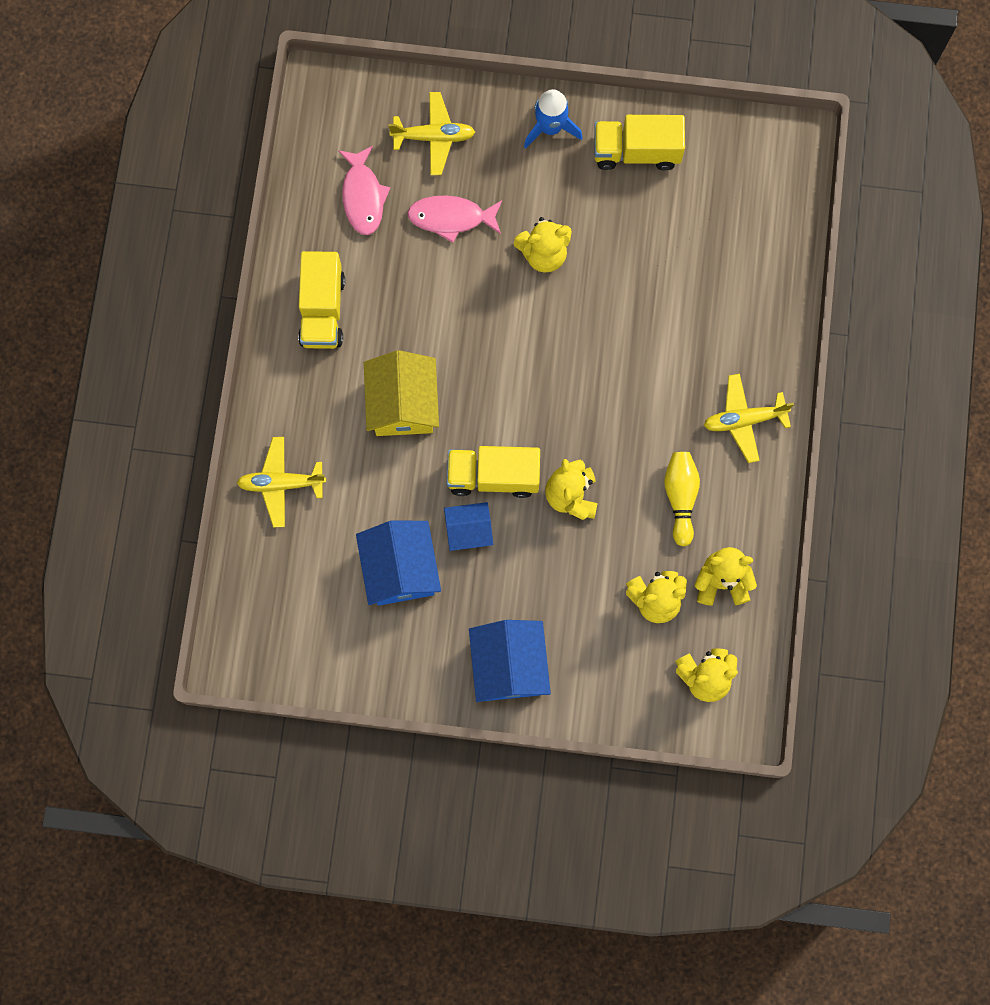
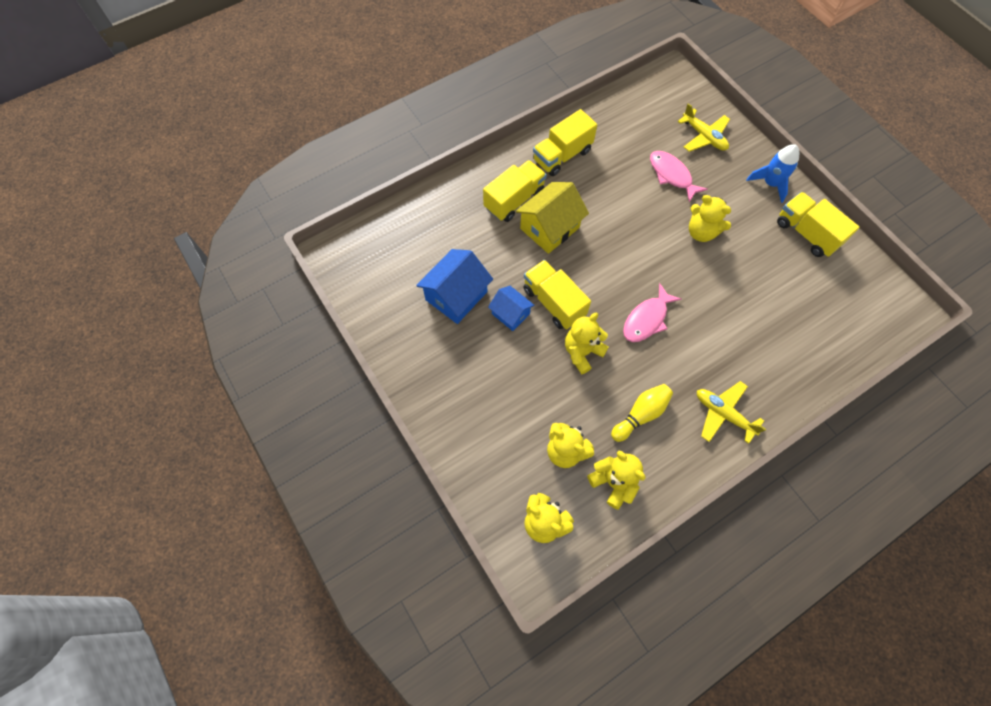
camera: 50 degrees right, 10 degrees down
(281, 483) = (451, 205): yellow plane -> none
(335, 411) = (514, 200): none -> yellow truck
(363, 196) = (639, 130): pink fish -> pink fish (646, 319)
(509, 666) = (450, 397): blue house -> none

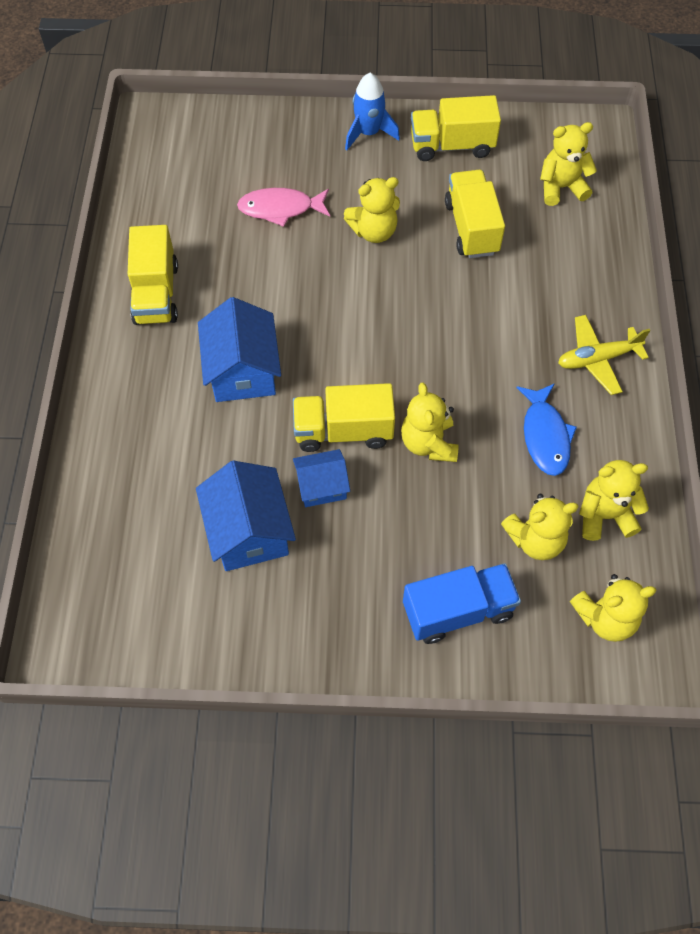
camera: 55 degrees left, 5 degrees down
(488, 433) = (458, 610): none -> blue truck
(514, 200) = (171, 383): yellow truck -> yellow truck (471, 228)
(549, 228) = (242, 371): yellow house -> blue house
(640, 414) = (545, 436): yellow bowling pin -> blue fish
(646, 319) = (437, 353): pink fish -> none
(704, 137) = (259, 147): yellow plane -> none
(836, 315) = (561, 188): none -> yellow teddy bear

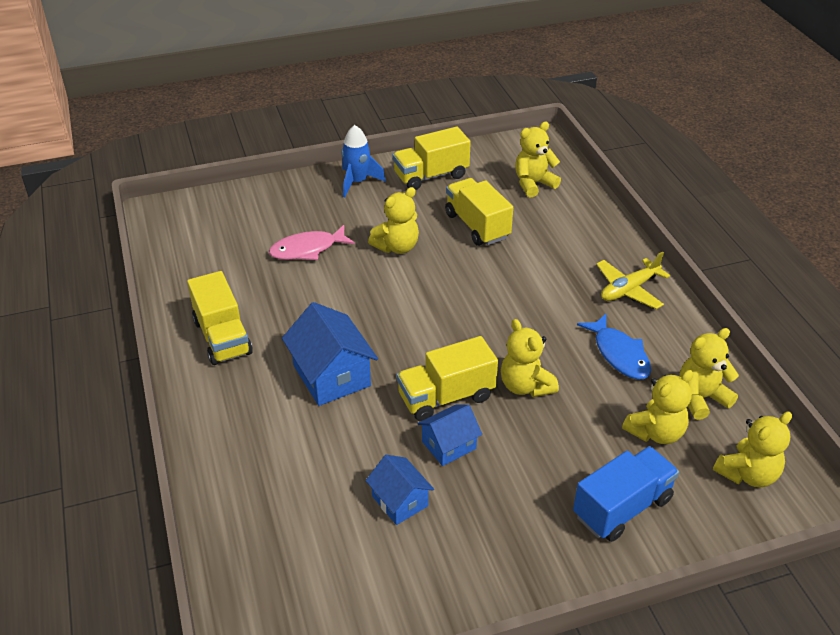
camera: 20 degrees left, 20 degrees down
(249, 531) = (400, 501): blue house -> blue house, size x0.61

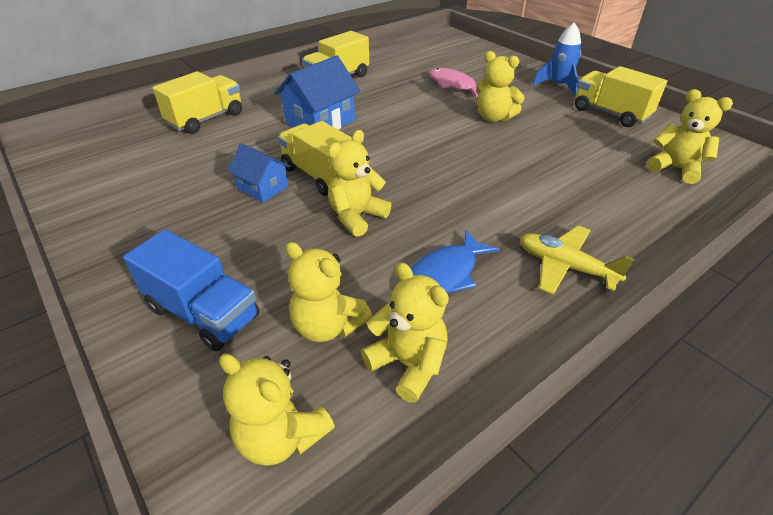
camera: 70 degrees right, 0 degrees up
(400, 501) = (194, 176): blue house -> none
(477, 226) = (566, 149): yellow truck -> yellow truck (206, 119)

